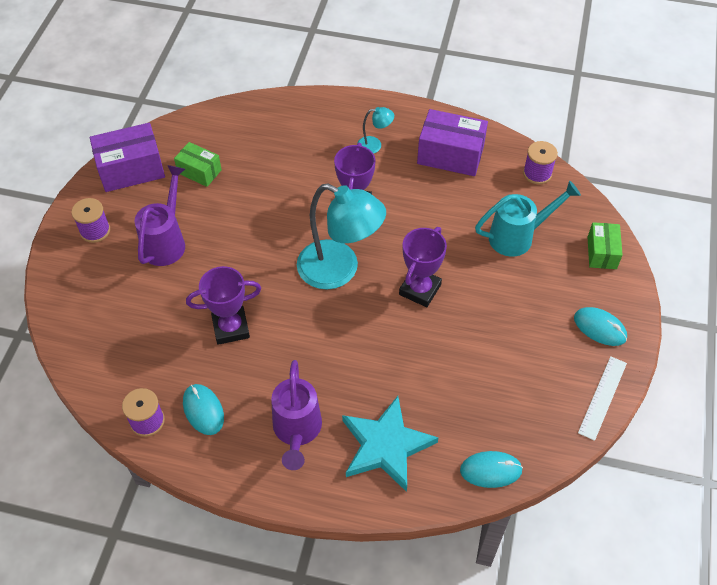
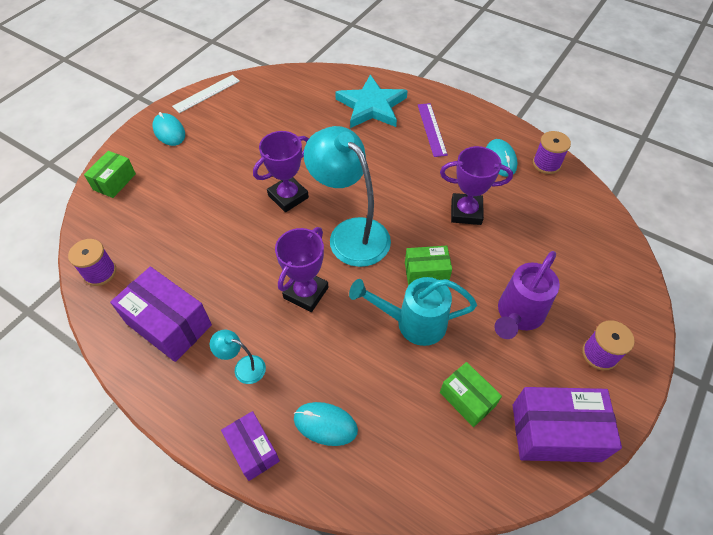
camera: 160 degrees left, 0 degrees up
(255, 254) = (426, 272): none -> green box
(297, 431) = (431, 129): purple watering can -> purple ruler
(340, 105) = (253, 450): none -> purple box
(490, 470) = (309, 78): turquoise mouse -> turquoise mouse (325, 424)
(517, 237) = (172, 216): turquoise watering can -> turquoise watering can (413, 323)

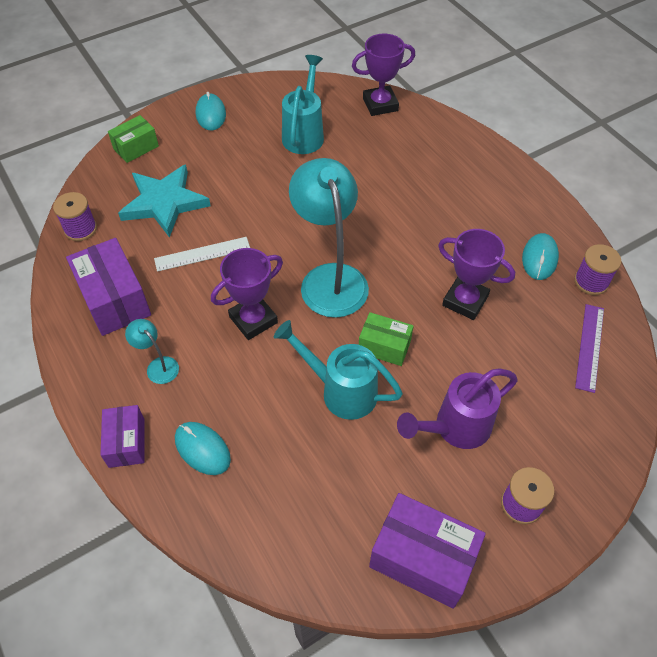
camera: 25 degrees right, 0 degrees up
(206, 93) = (266, 86): white ruler -> white ruler (202, 254)
(261, 123) = (304, 134): none -> turquoise watering can
(288, 196) = (289, 219): purple trophy -> purple trophy (380, 104)
(371, 106) = (429, 153): turquoise star -> turquoise star (164, 203)
(431, 129) = (481, 199): purple ruler -> purple ruler (589, 347)
(467, 399) = (351, 486): green box -> none

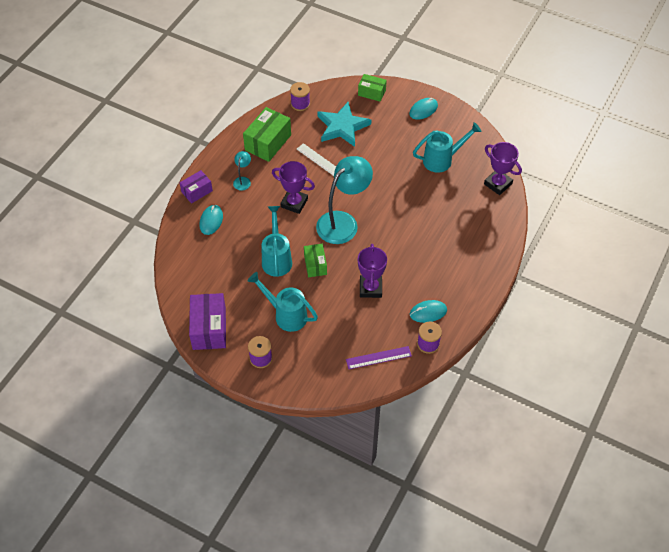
camera: 60 degrees right, 0 degrees up
(114, 299) = (268, 142): purple box -> green box
(455, 428) = (286, 315): purple watering can -> turquoise watering can

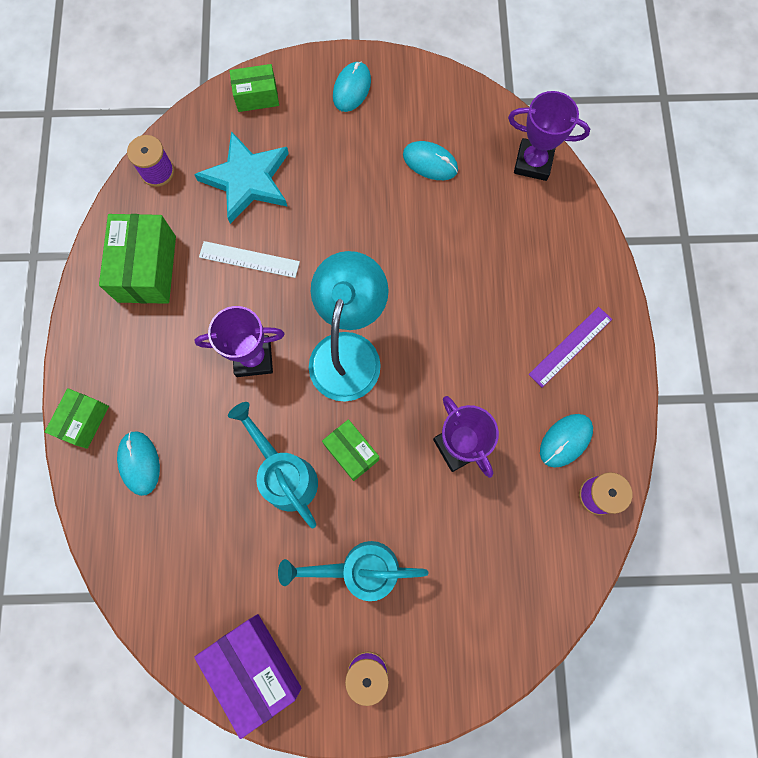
camera: 30 degrees left, 20 degrees up
(197, 191) = (84, 421): purple box -> green box
(243, 180) = (147, 360): turquoise lamp -> none
(378, 357) = (541, 563): purple ruler -> purple ruler (570, 346)
(442, 160) = (430, 162): turquoise watering can -> turquoise mouse

